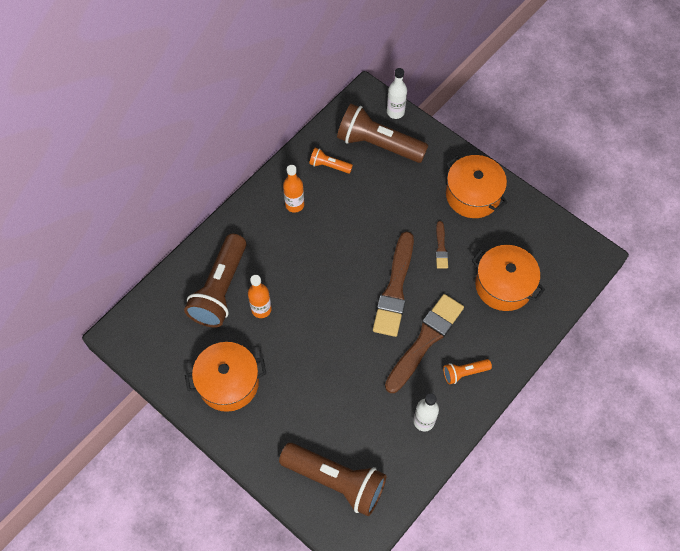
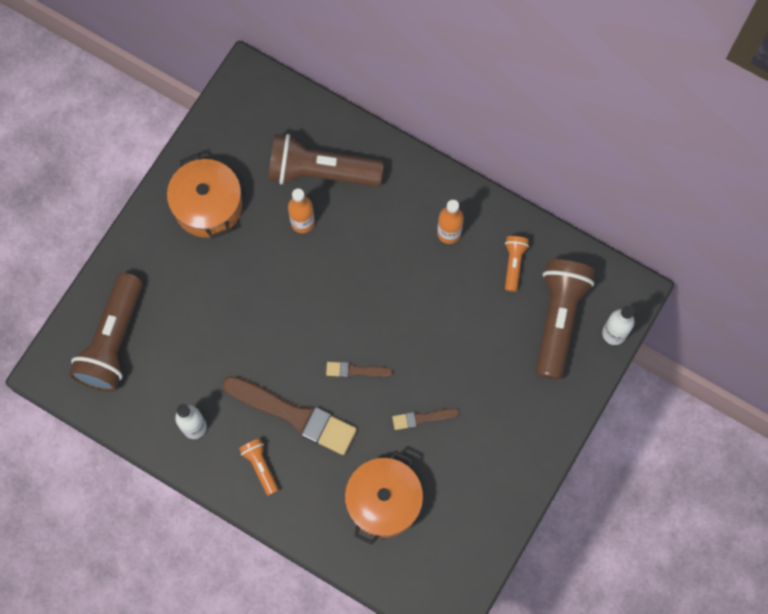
camera: 80 degrees right, 10 degrees up
(395, 289) = (355, 370): brown brush -> brown brush, size x0.47
(473, 195) = (506, 449): orange pot -> none

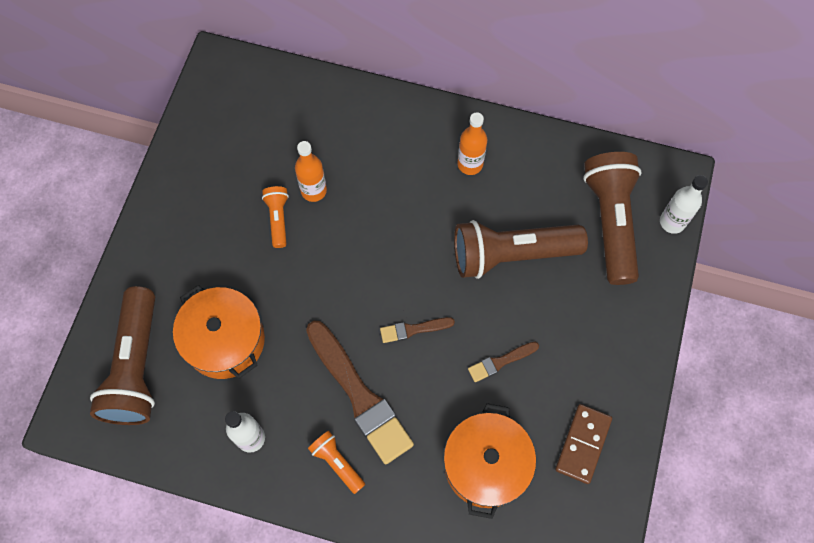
camera: 15 degrees left, 5 degrees down
(208, 205) = (208, 198): orange pot -> orange pot (225, 340)
(294, 415) = (359, 395): brown brush -> brown brush turned 45 degrees clockwise
(320, 172) = (318, 136): brown flashlight -> brown flashlight (511, 254)
(470, 506) = (582, 444): none -> brown domino
(513, 264) = (546, 178): orange flashlight -> orange flashlight (278, 219)

